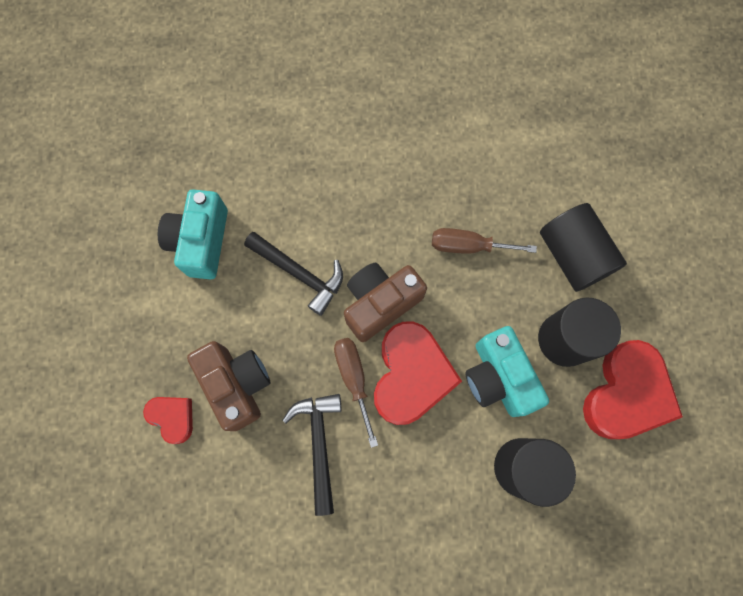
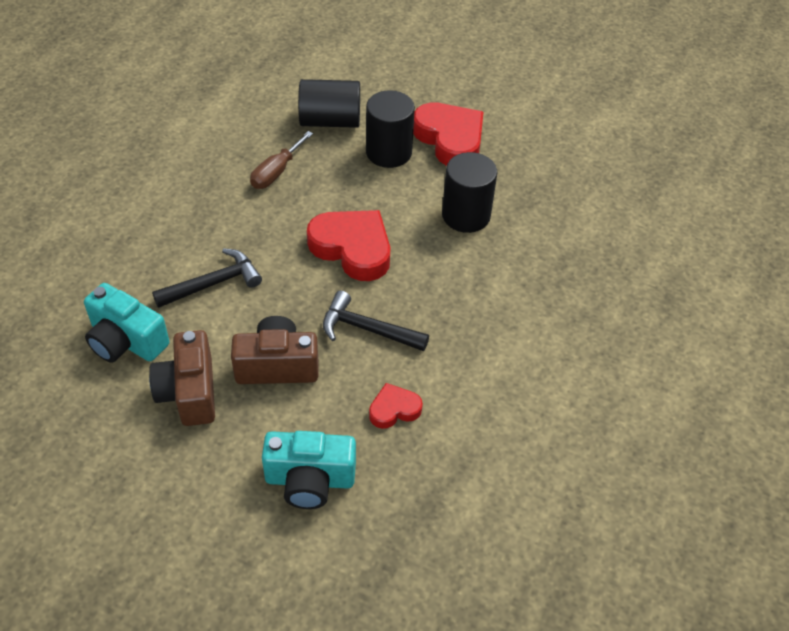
camera: 65 degrees left, 25 degrees down
(173, 417) = (272, 425): red heart -> red heart (394, 409)
(354, 379) = (330, 285): brown screwdriver -> none
(380, 303) = (280, 243): brown camera -> brown camera (189, 392)
(498, 377) = (391, 199): turquoise camera -> turquoise camera (310, 480)

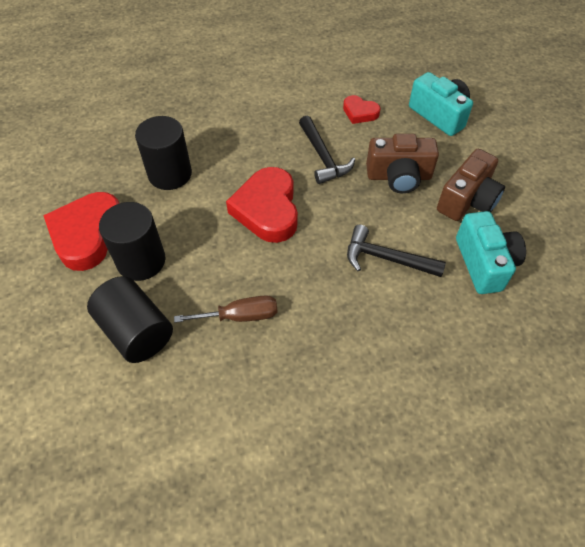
camera: 130 degrees left, 5 degrees up
(277, 365) = (399, 176): brown camera -> brown camera turned 45 degrees counterclockwise

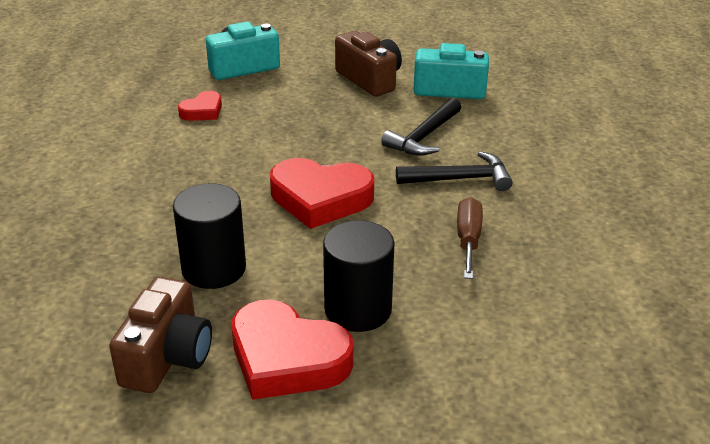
camera: 75 degrees left, 20 degrees down
(136, 331) = (468, 323): black cylinder -> none
(323, 157) = (258, 147): black hammer -> black hammer (459, 179)
(399, 176) = (317, 108): brown camera -> brown camera (167, 357)

